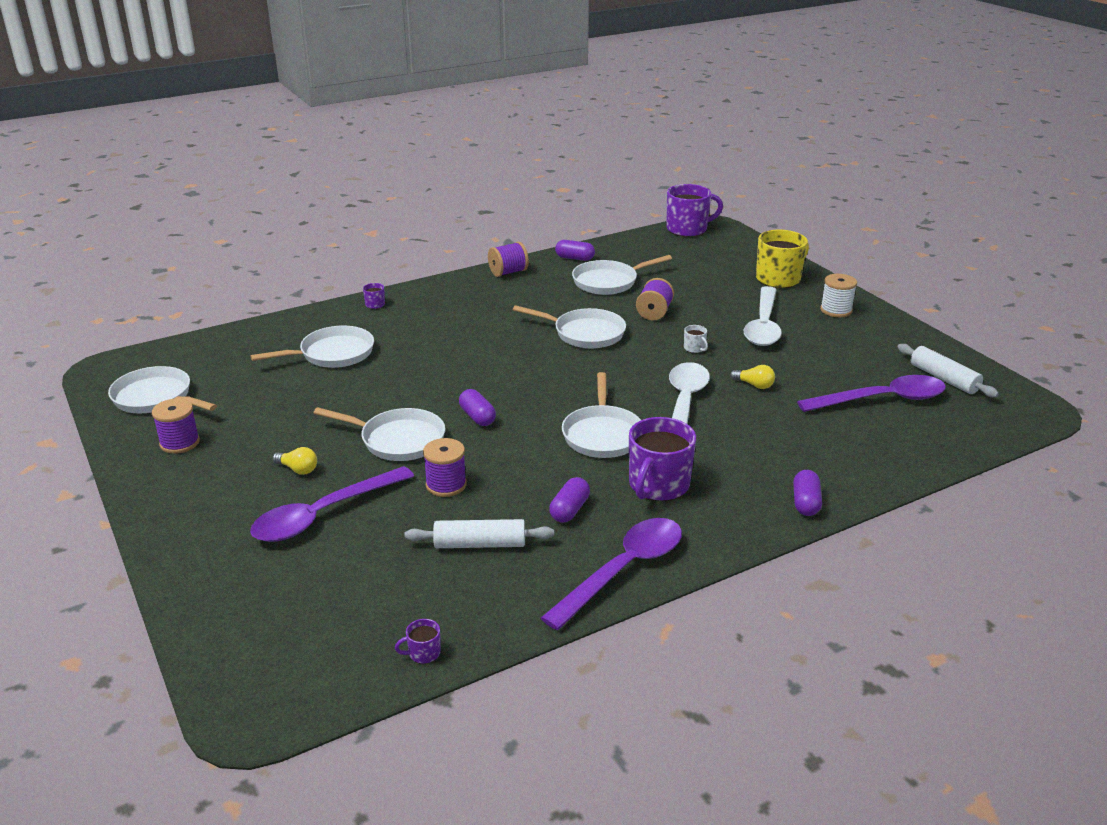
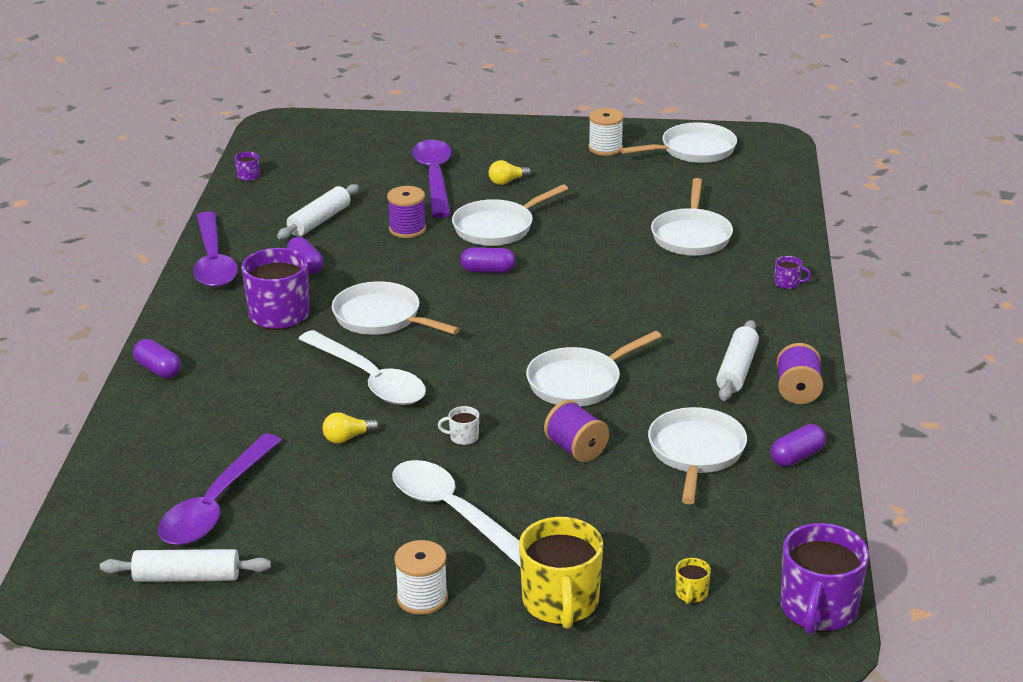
camera: 125 degrees right, 0 degrees up
(180, 443) = (605, 148): purple spool -> white spool
(506, 293) = (737, 370): none -> white rolling pin
(722, 254) = (691, 594): none -> yellow mug

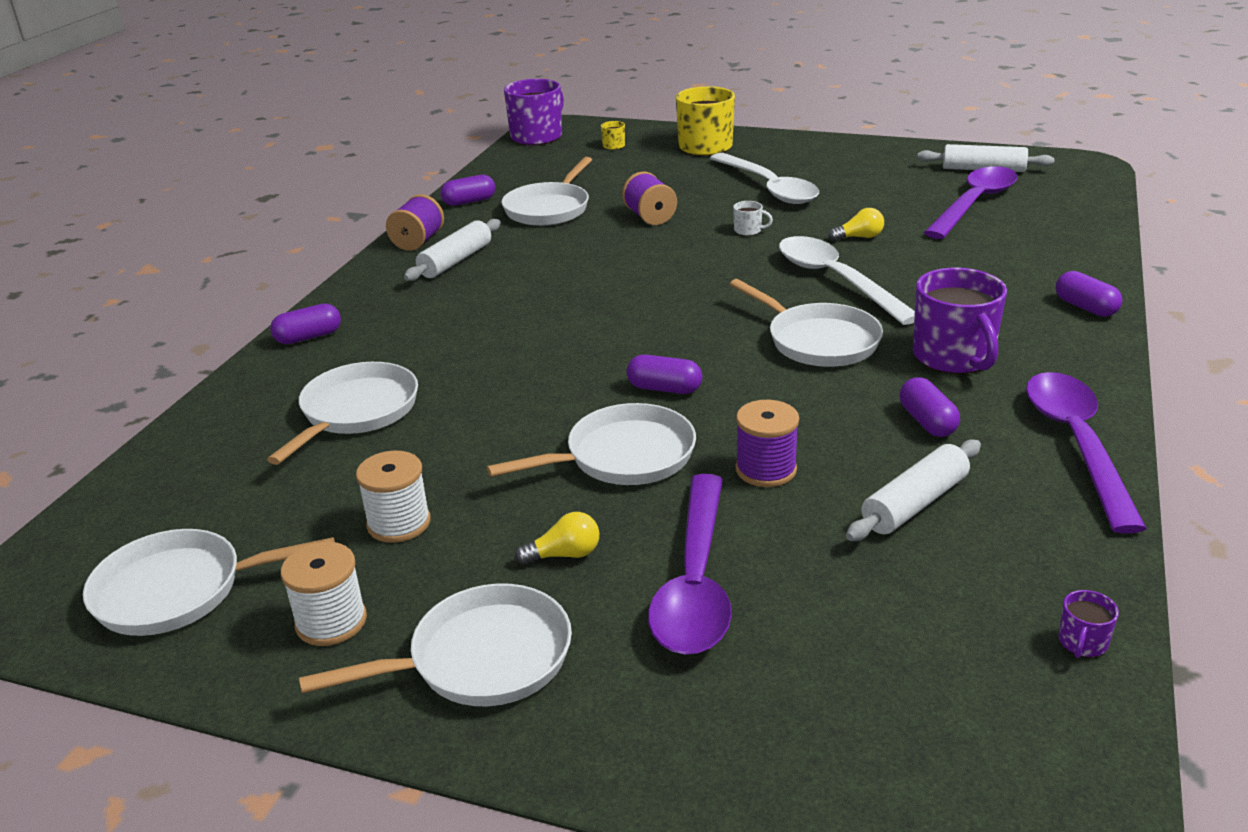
camera: 165 degrees left, 0 degrees up
(422, 598) = (802, 153): white spool -> white spool (399, 523)
(579, 382) = (617, 262): white pan -> white pan (480, 659)
(787, 283) = (308, 337): purple mug -> purple capsule

